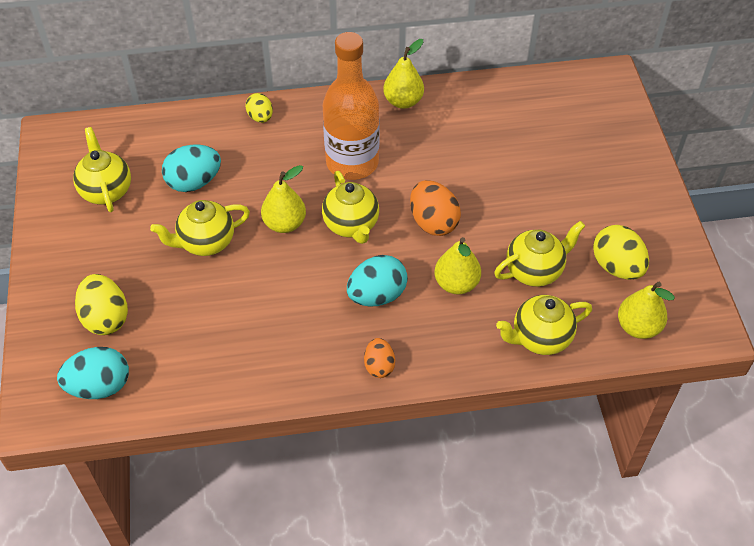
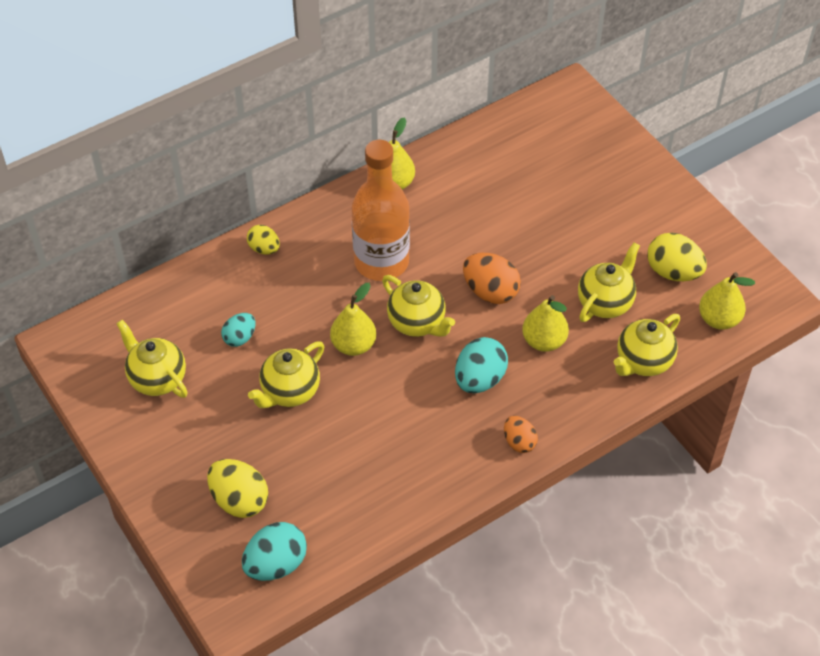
camera: 25 degrees left, 0 degrees up
(194, 182) = (240, 338): turquoise egg -> turquoise egg, size x0.61

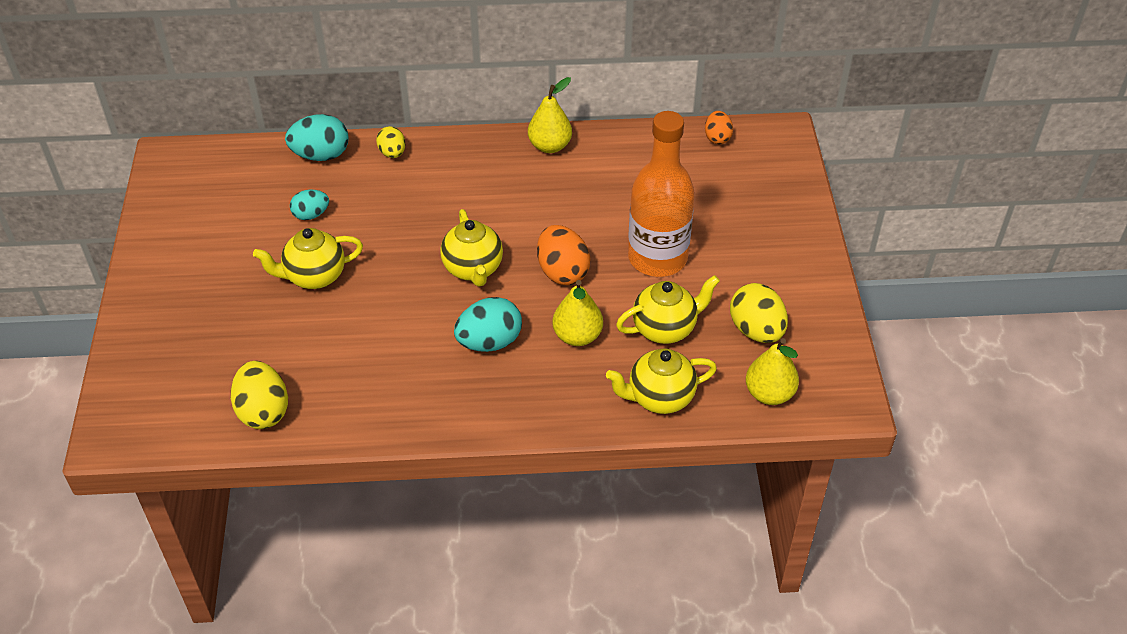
camera: 30 degrees right, 5 degrees down
(157, 379) = (216, 217): yellow teapot -> none
(239, 500) = (197, 345): yellow egg -> yellow egg (263, 411)
(276, 564) = (180, 413): turquoise egg -> turquoise egg (321, 155)
(353, 345) = (401, 263): yellow pear -> none
(381, 262) = (484, 205): orange bottle -> orange bottle (657, 258)
(519, 442) = (480, 414): orange egg -> orange egg (717, 138)

